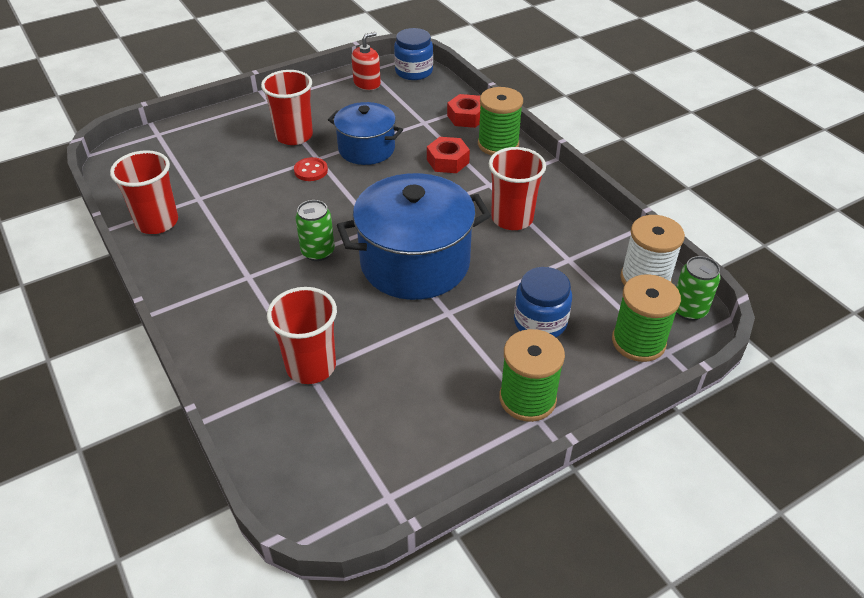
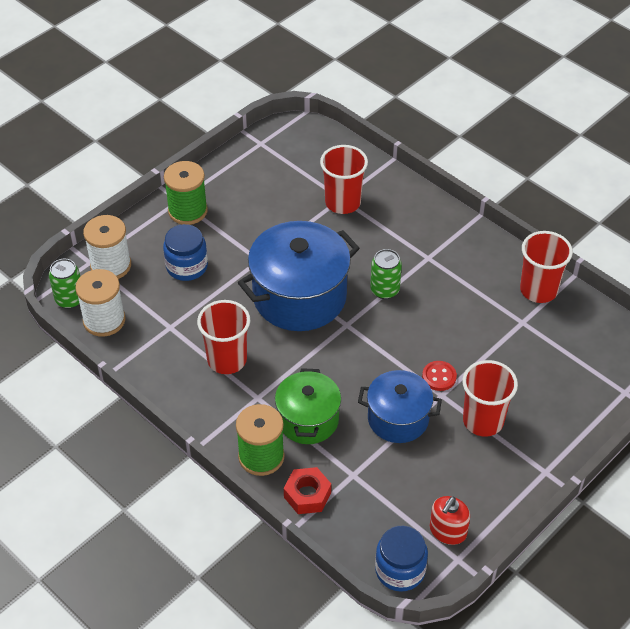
camera: 165 degrees right, 5 degrees up
(447, 161) = (308, 420): red nut -> green pot
(638, 342) = (111, 265): green spool -> white spool

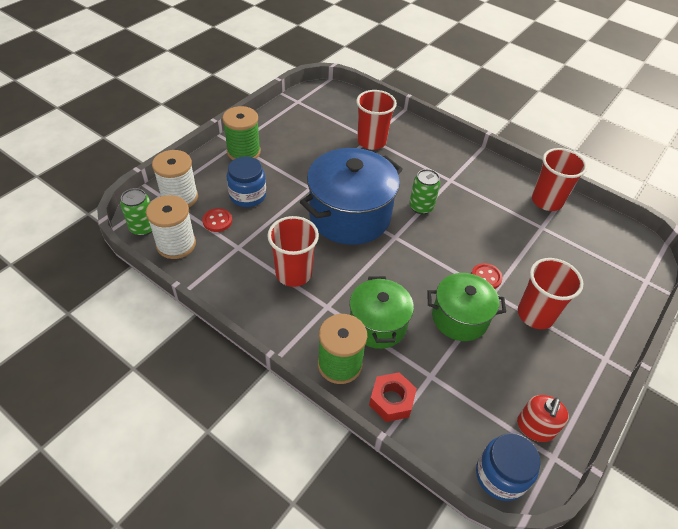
camera: 10 degrees left, 0 degrees up
(150, 295) = (217, 221): none -> red button
(398, 418) = (459, 318): blue pot -> green pot

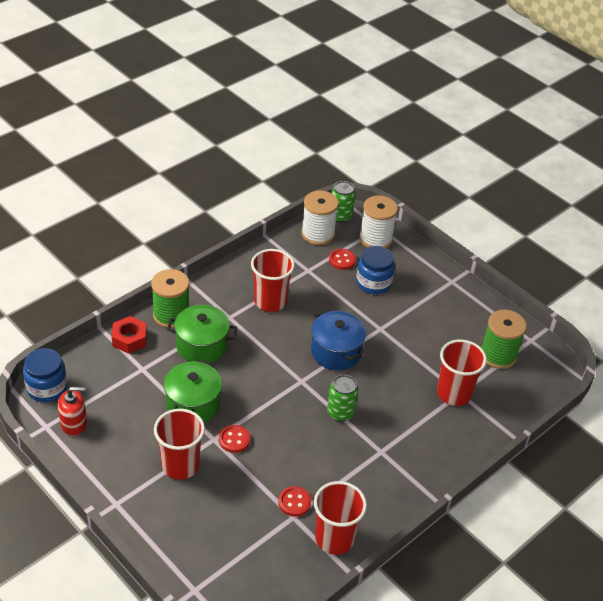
camera: 100 degrees right, 5 degrees down
(243, 152) = (439, 286): green spool -> green spool (498, 355)
(350, 215) = (336, 352): blue pot -> blue pot, size x0.61
(528, 228) = (294, 502): none -> red button
(535, 427) = (74, 423): red soap dispenser -> red soap dispenser turned 135 degrees clockwise

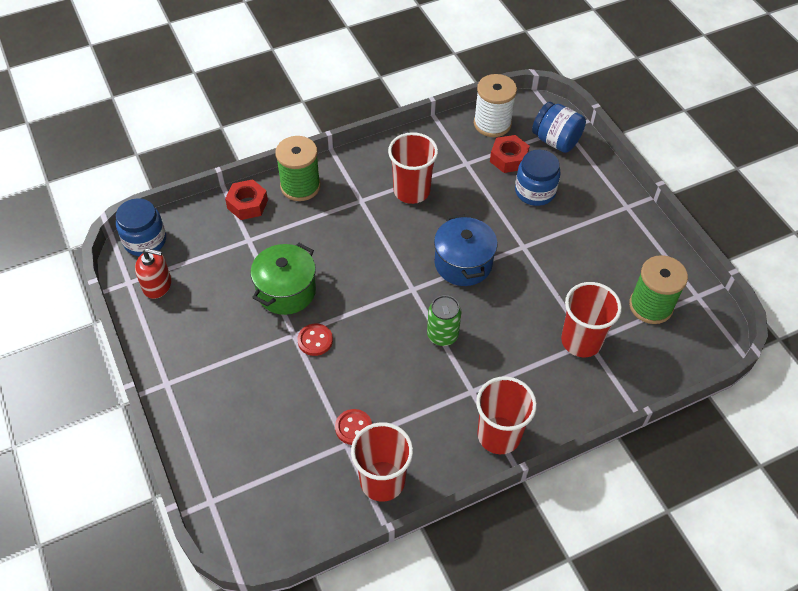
camera: 20 degrees right, 10 degrees up
(180, 465) = (247, 356): red cup -> red cup (499, 435)
(202, 346) = (320, 227): green pot -> none
(340, 216) = (525, 107): green can -> none
(342, 260) = (508, 158): red button -> red nut
(375, 239) = (556, 141): white spool -> blue jar

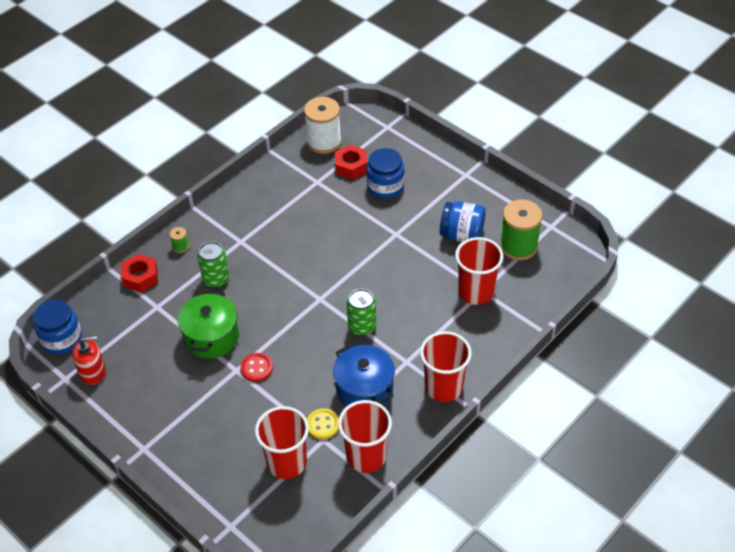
camera: 20 degrees left, 5 degrees down
(300, 186) = (181, 247): green spool -> green spool, size x0.44
(319, 231) = (216, 279): none -> green can
(353, 427) = (323, 424): red button -> yellow button
(411, 191) = (281, 219): red cup -> red cup (287, 462)
(463, 263) = (352, 264): blue pot -> blue pot (364, 390)
(556, 141) = (384, 139): blue jar -> blue jar (462, 235)

